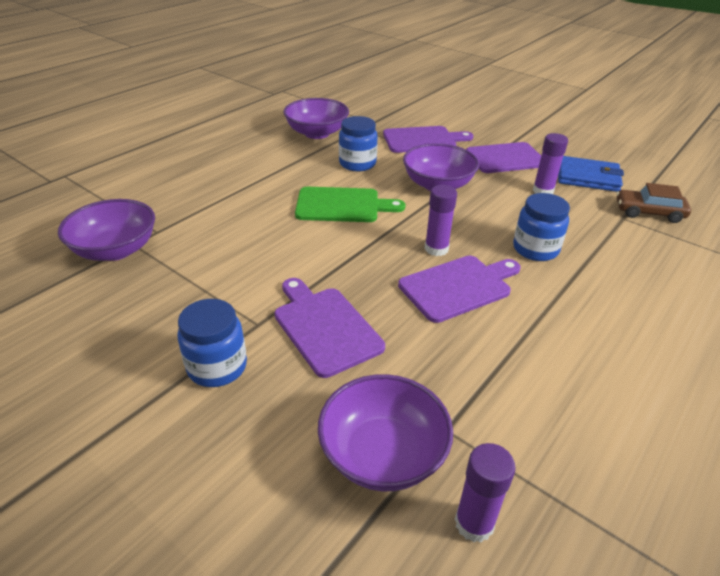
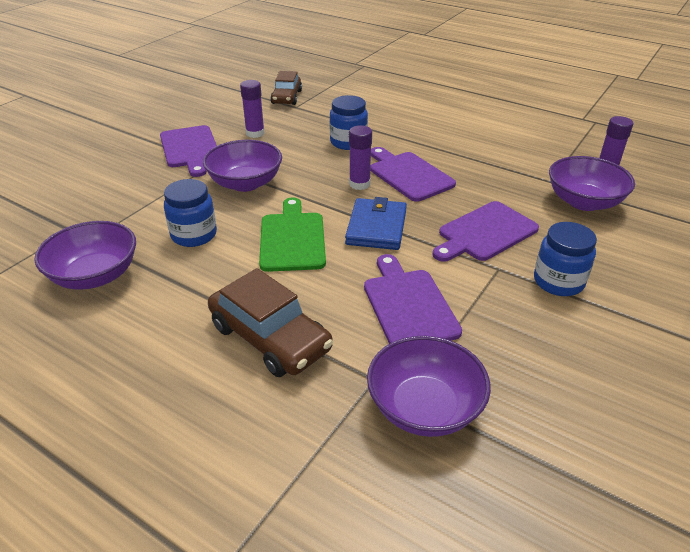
camera: 95 degrees left, 0 degrees up
(223, 192) = (270, 337): none -> brown car
(422, 140) = (136, 192): purple cutting board -> purple cutting board (408, 305)
(588, 177) = (230, 113): blue wallet -> blue wallet (376, 227)

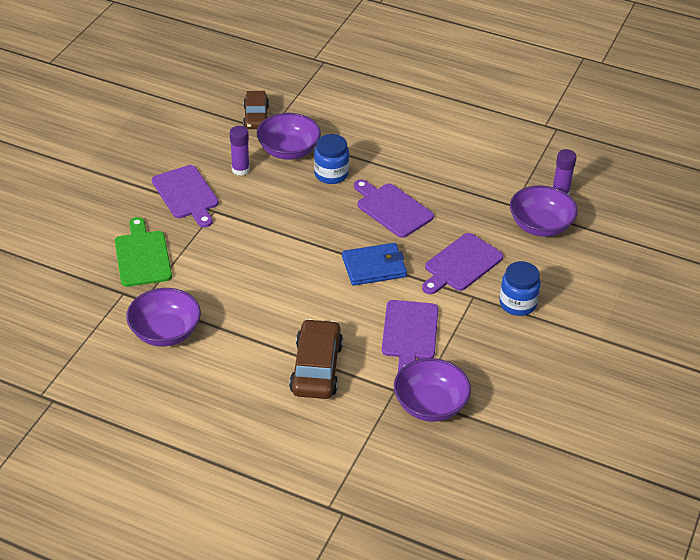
camera: 10 degrees left, 5 degrees up
(194, 235) = (227, 288): blue jar -> none
(245, 183) = (251, 231): purple bowl -> purple bowl (288, 150)
(270, 337) = (316, 368): brown car -> brown car turned 120 degrees counterclockwise
(292, 239) = (309, 284): green cutting board -> green cutting board (142, 256)
(359, 184) = (351, 223): purple glue stick -> none
(376, 227) = (374, 267): blue wallet -> blue wallet turned 75 degrees clockwise
(408, 305) = (409, 333): purple cutting board -> purple cutting board turned 150 degrees counterclockwise

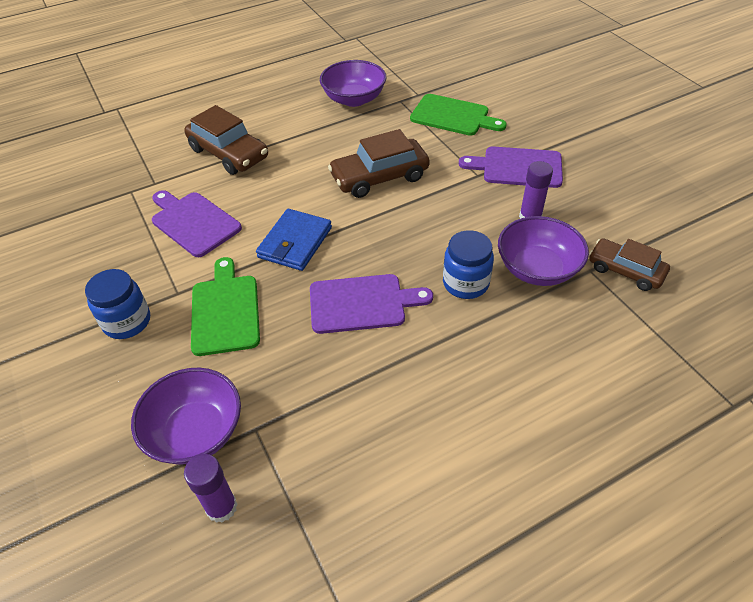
camera: 130 degrees right, 5 degrees up
(263, 260) = (379, 177): none -> brown car
(430, 405) = (115, 194): purple bowl -> none
(461, 264) = (225, 311): purple cutting board -> green cutting board

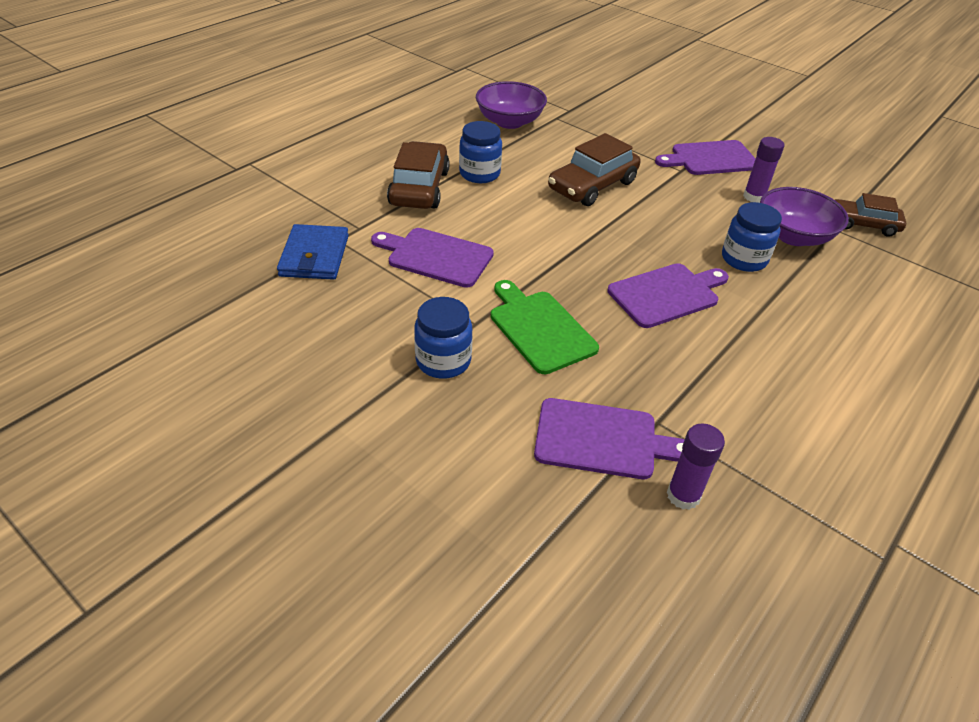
camera: 25 degrees left, 5 degrees down
(195, 432) = (602, 439): purple bowl -> purple cutting board
(229, 153) = (419, 188): brown car -> brown car turned 105 degrees counterclockwise
(288, 148) = (479, 174): none -> blue jar
(295, 242) = (558, 255): blue wallet -> blue wallet (314, 256)
(453, 116) = (618, 124): green cutting board -> none

